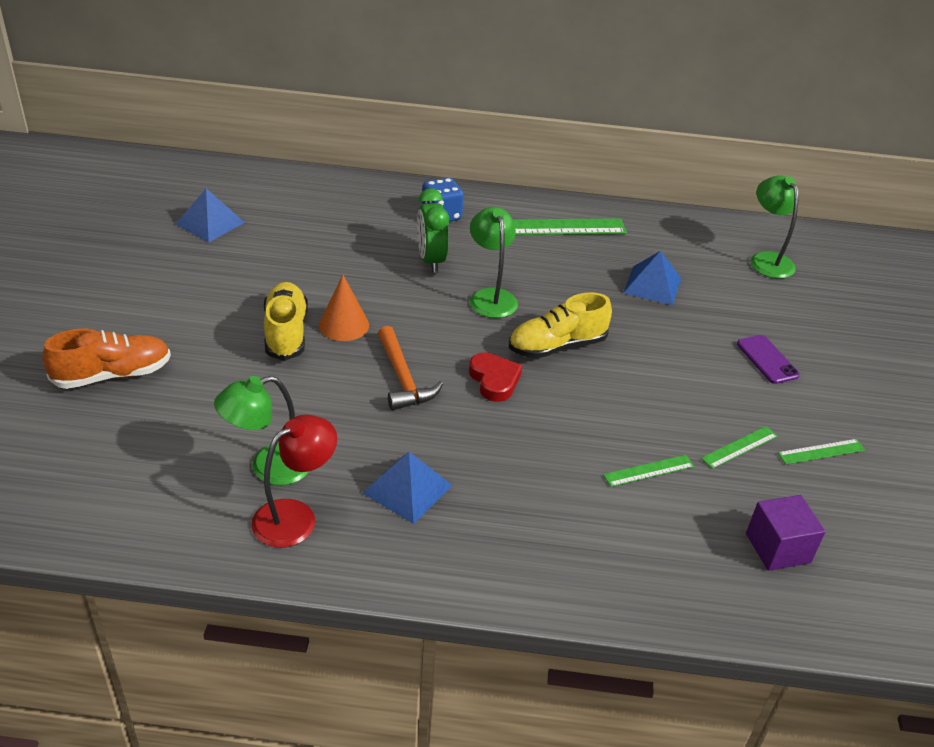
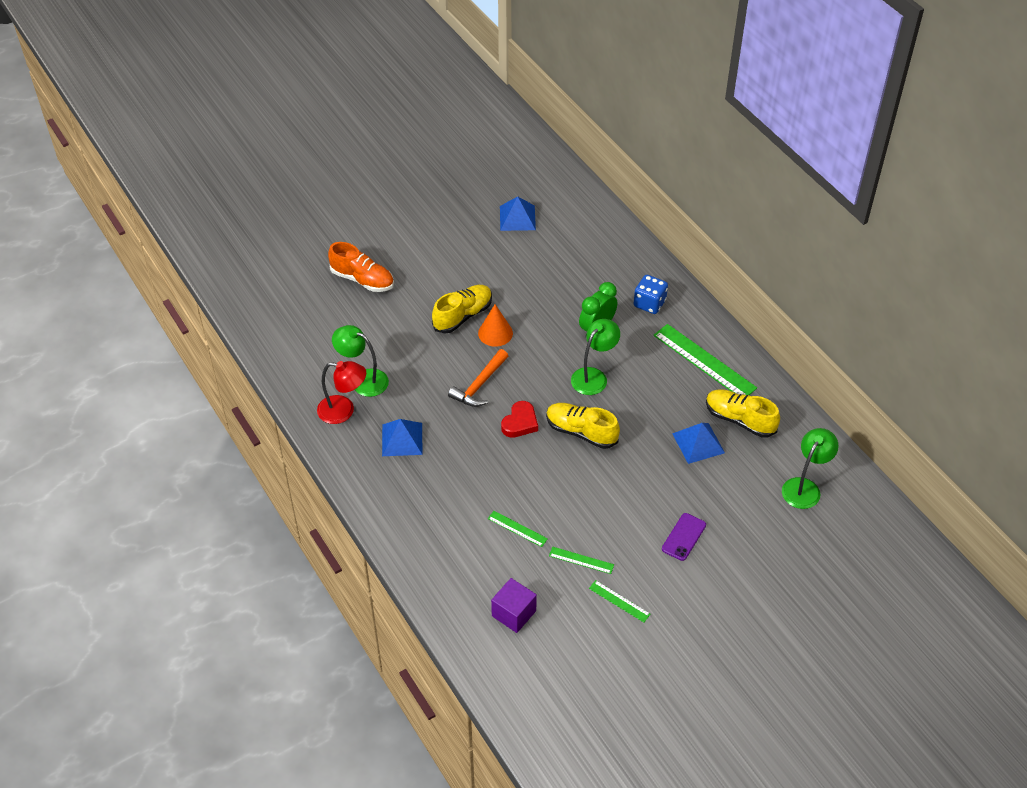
camera: 55 degrees right, 10 degrees up
(648, 248) = (739, 420): none -> yellow shoe

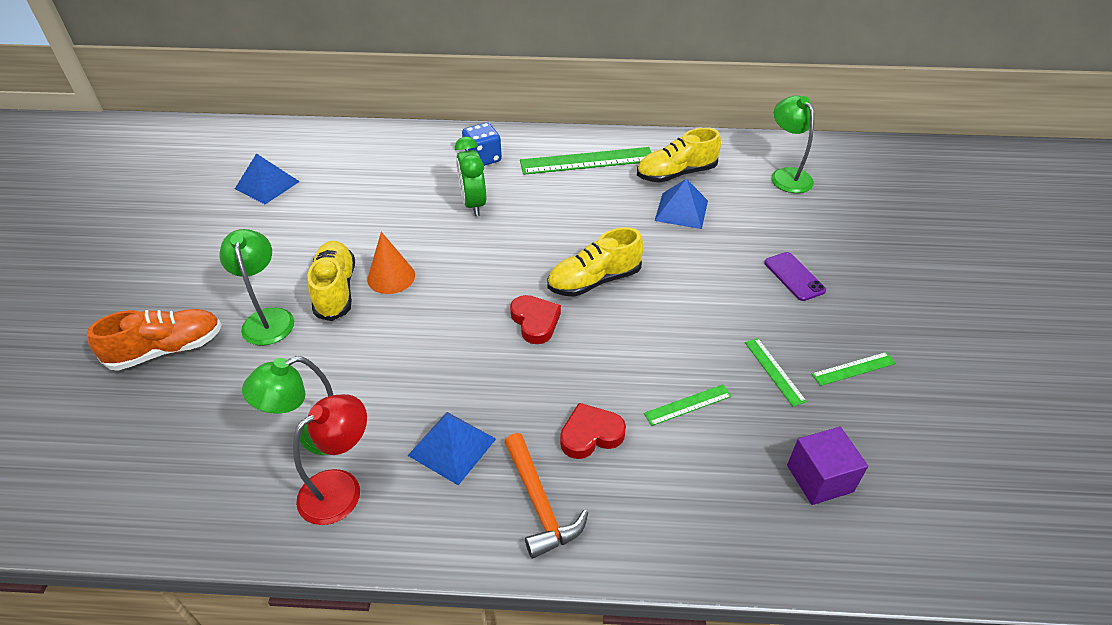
camera: 55 degrees left, 5 degrees down
(458, 494) = (590, 434): none -> red heart
(479, 385) = (447, 328): orange hammer -> orange hammer (540, 503)
(581, 560) = (774, 371): green ruler -> green ruler turned 75 degrees counterclockwise
(593, 376) = (530, 236): green lamp -> green lamp (268, 318)

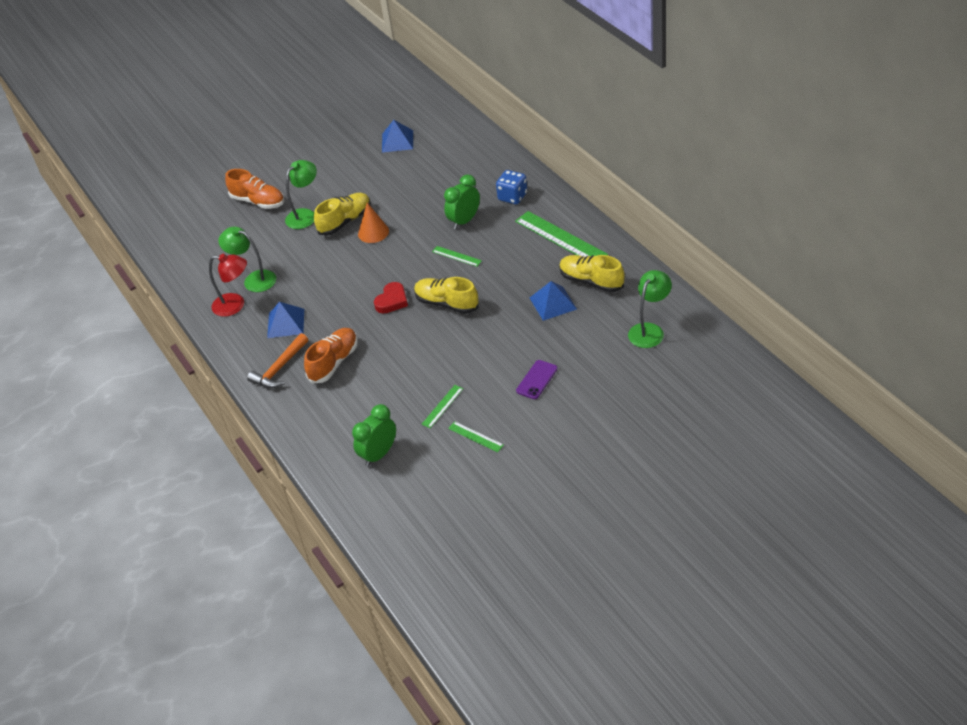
camera: 60 degrees right, 0 degrees up
(590, 434) = (334, 362): red heart -> orange shoe
(688, 405) = (385, 385): green ruler -> green ruler (456, 256)
(819, 478) = (379, 454): purple cube -> green clock

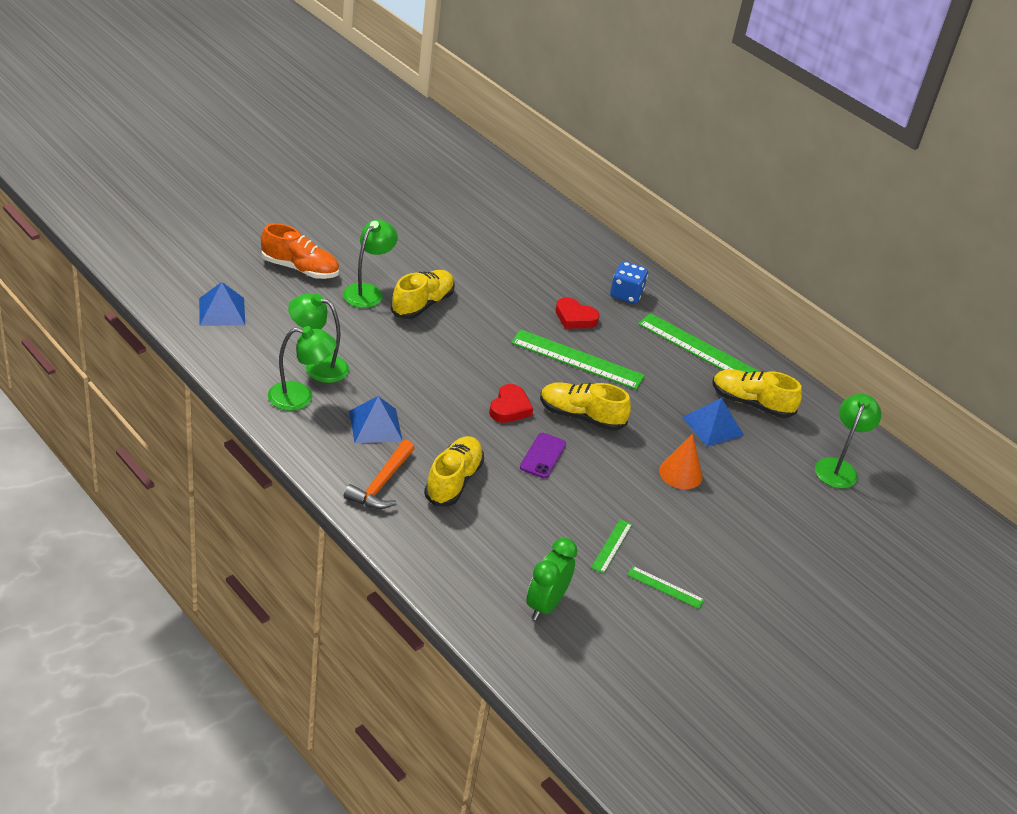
camera: 20 degrees left, 5 degrees down
(235, 305) = (300, 397): red lamp -> green lamp
(334, 362) = (453, 481): orange shoe -> yellow shoe
(373, 232) = (462, 321): orange cone -> orange cone (680, 473)
(397, 141) = (464, 214): blue pyramid -> blue pyramid (222, 311)
(456, 256) = (577, 359): green ruler -> green ruler, size x2.03
(464, 221) = (575, 318): green clock -> red heart
(537, 380) = (721, 519): purple phone -> purple phone (543, 456)

